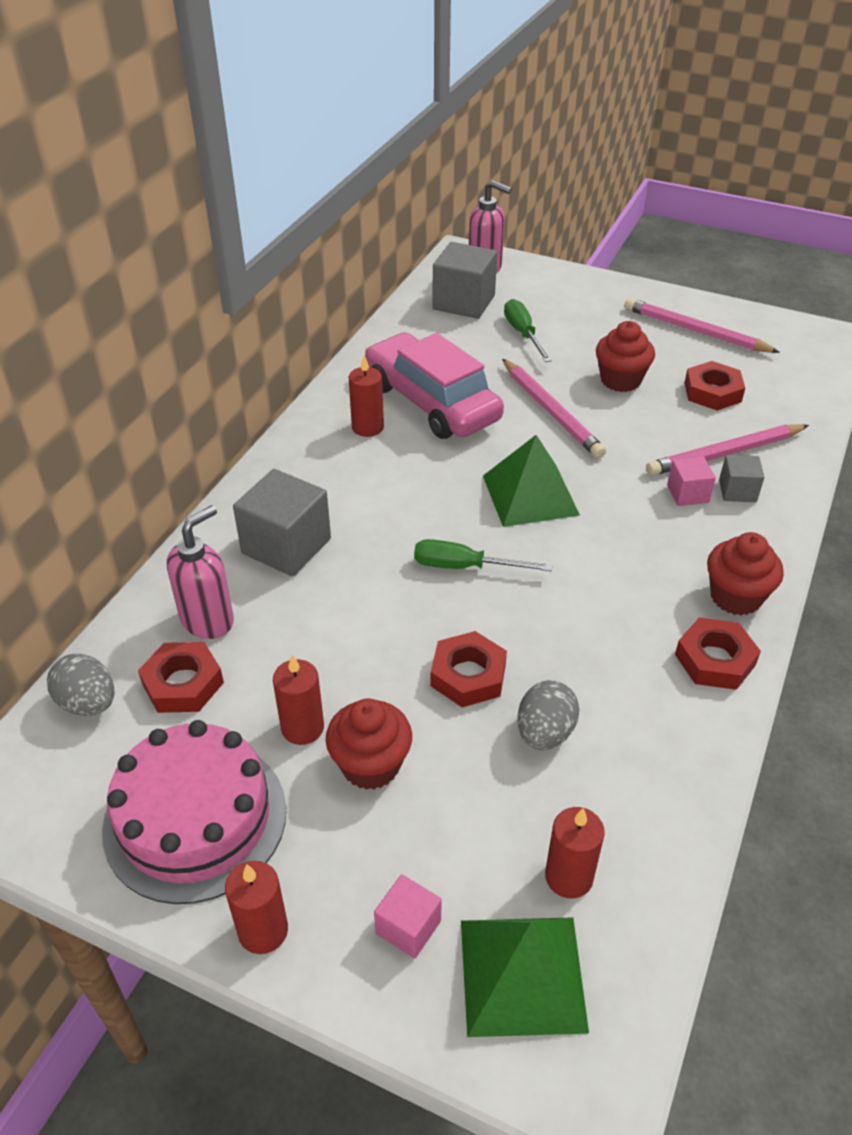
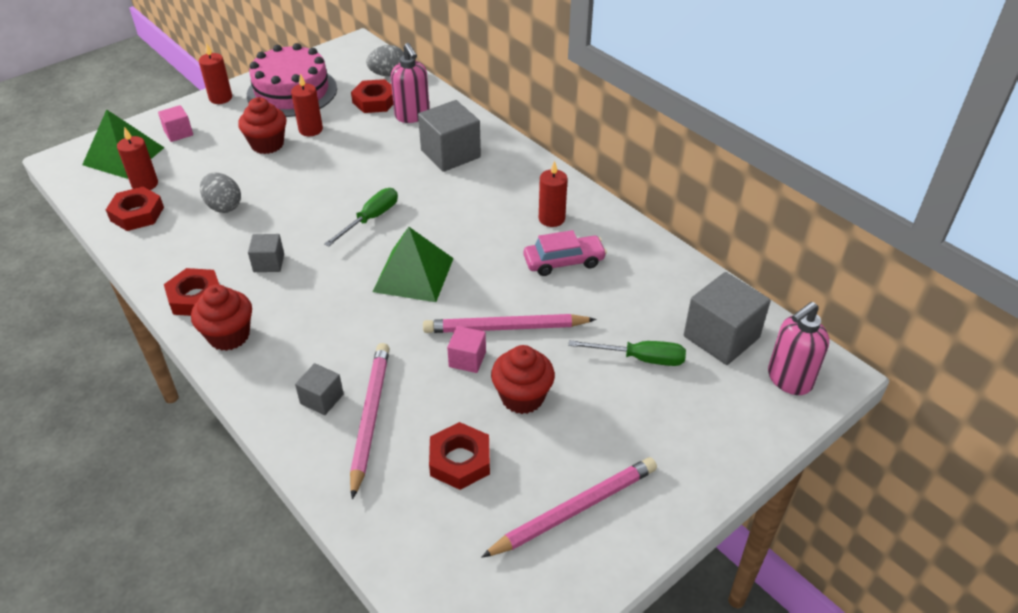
camera: 115 degrees right, 0 degrees up
(432, 402) = (564, 262): pink car -> pink car, size x0.55
(468, 675) = (287, 192): red nut -> red nut (137, 214)
(608, 622) = (269, 263): none -> grey cube
(687, 494) = (344, 365): pink cube -> pink cube (467, 359)

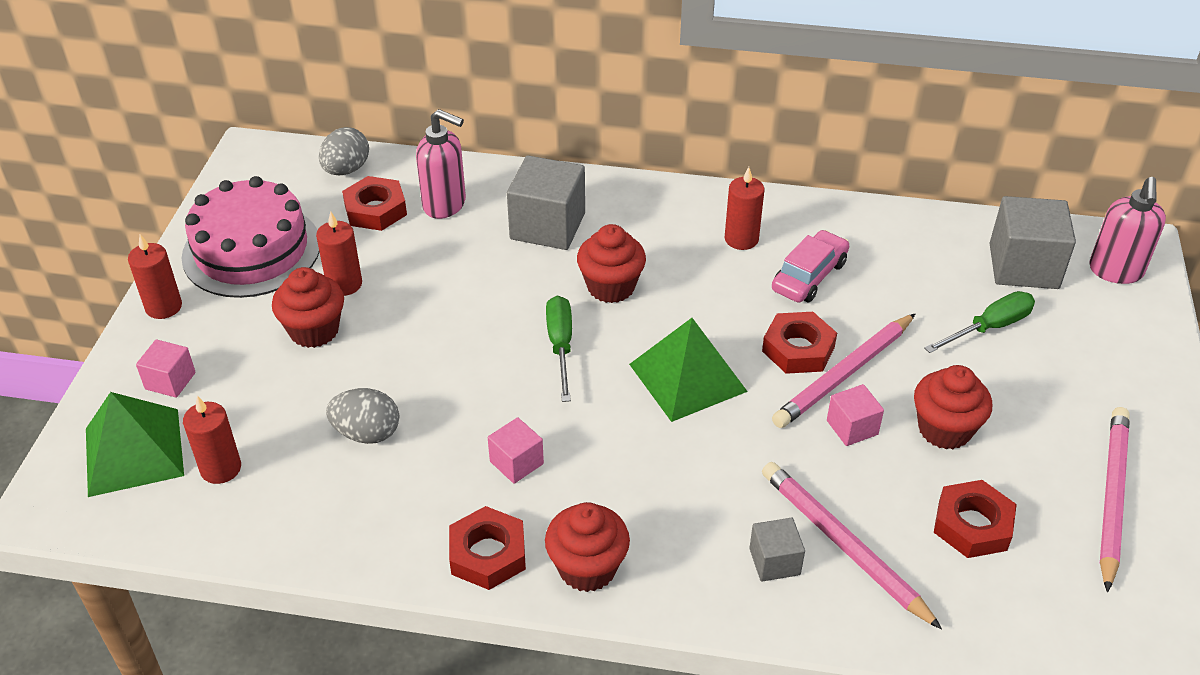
camera: 40 degrees left, 0 degrees up
(137, 214) = (265, 509): red nut -> red nut (798, 349)
(269, 263) = (516, 463): grey cube -> pink cube
(439, 203) = (611, 287): none -> red cupcake

